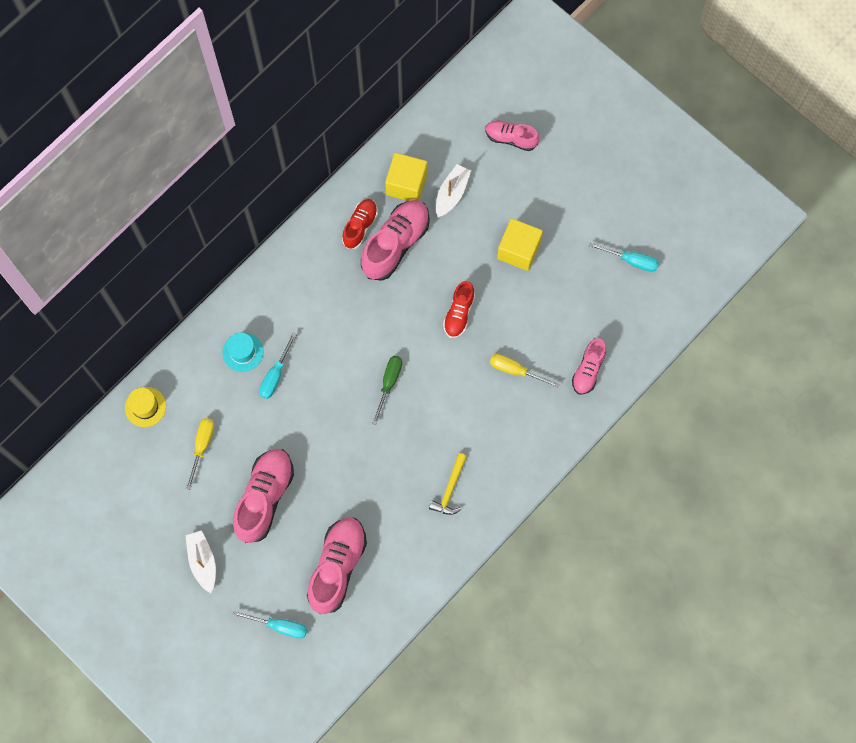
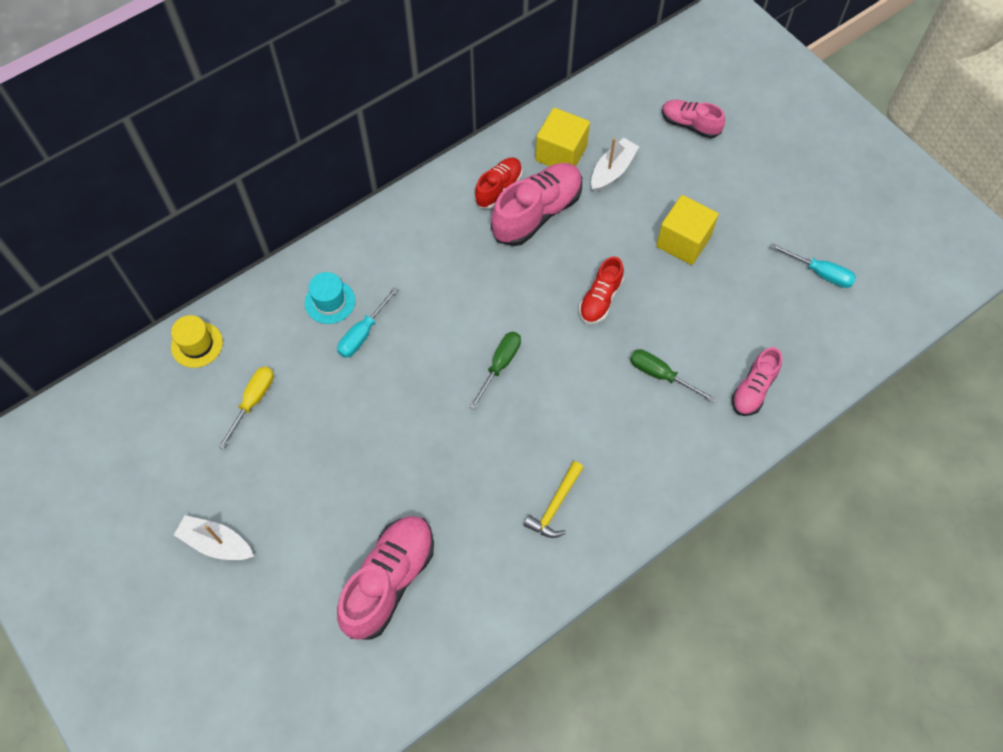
camera: 10 degrees right, 10 degrees down
(202, 561) = (216, 543): white boat -> white boat turned 60 degrees counterclockwise
(265, 497) = (315, 476): pink shoe -> none
(279, 626) = (295, 646): turquoise screwdriver -> none
(515, 370) = (660, 375): yellow screwdriver -> green screwdriver

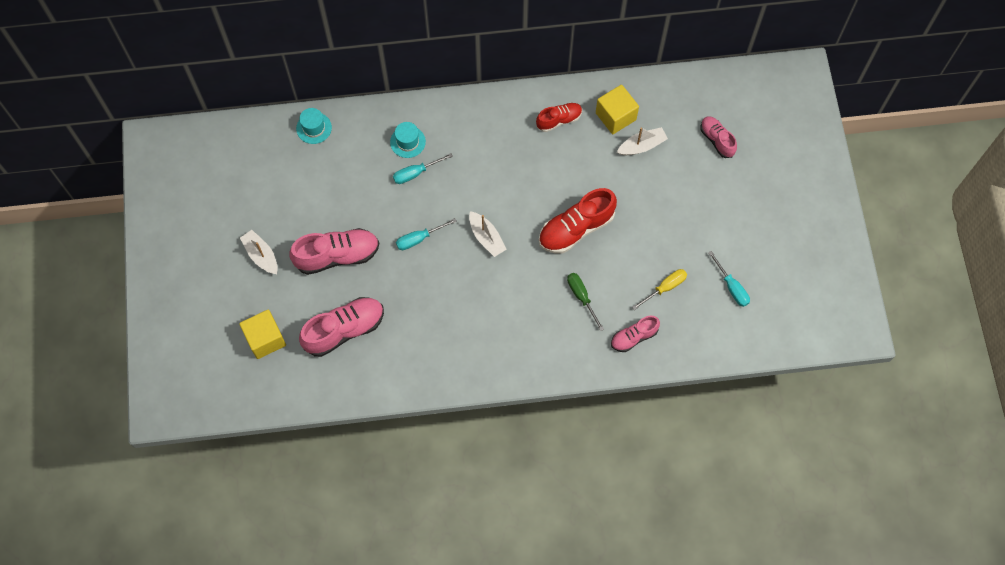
camera: 30 degrees right, 5 degrees up
(197, 344) = (314, 128): yellow hat -> turquoise hat
(253, 401) = (327, 181): yellow screwdriver -> yellow screwdriver (665, 288)
(416, 410) = (419, 239): none -> turquoise screwdriver
(500, 365) = (486, 237): green screwdriver -> white boat
(537, 213) = (573, 150): pink shoe -> pink shoe (337, 256)
(555, 505) = (466, 340): yellow hammer -> none
(600, 299) = (576, 229): red shoe -> red shoe, size x1.70
(683, 241) = (656, 218): yellow cube -> yellow cube (265, 339)

